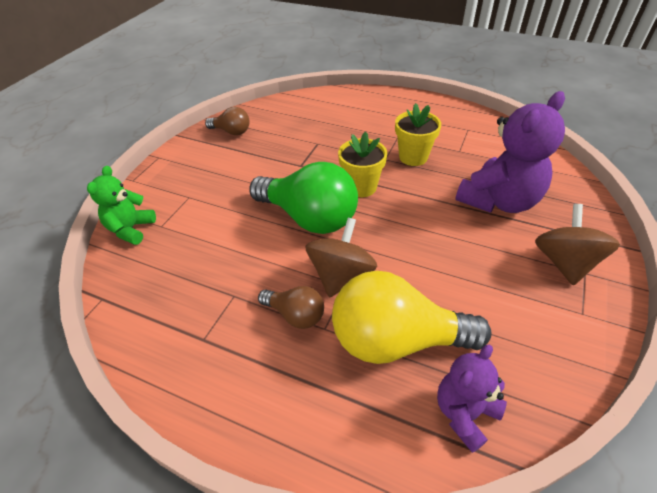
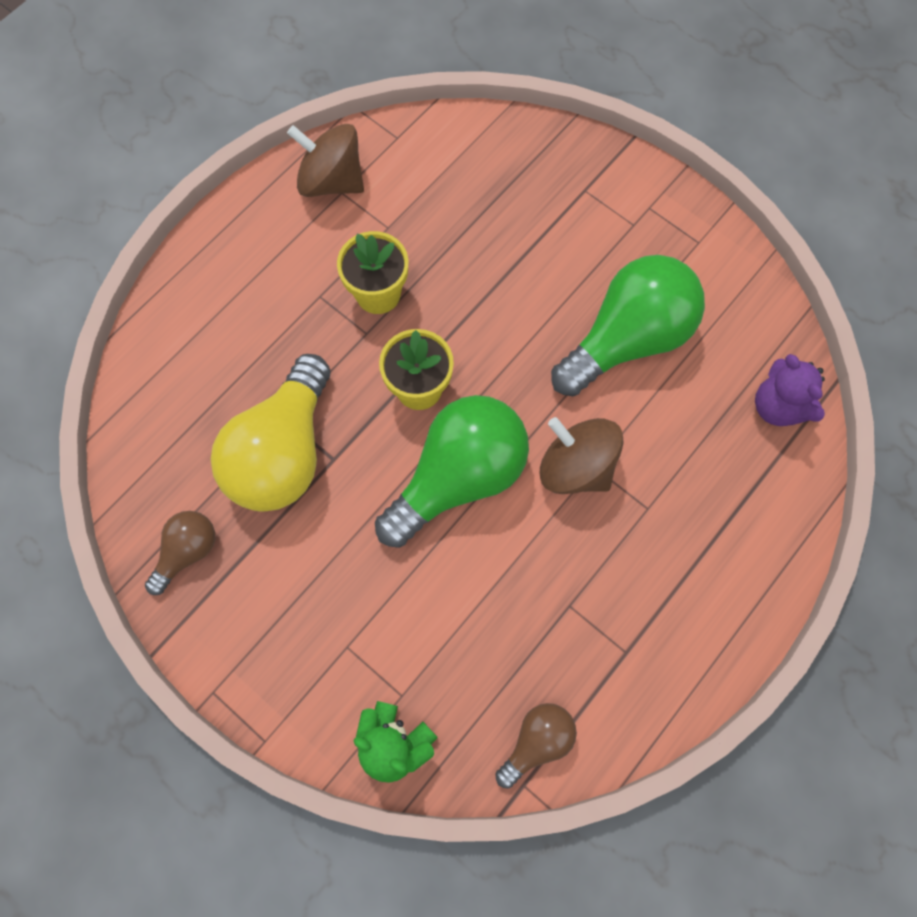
camera: 75 degrees left, 25 degrees up
(295, 315) = (620, 536): brown light bulb -> brown light bulb (537, 742)
(396, 340) = (683, 437): yellow light bulb -> yellow light bulb (283, 452)
(460, 283) = (627, 339): none -> green light bulb
(499, 201) = (509, 231): purple teddy bear -> none
(564, 262) = (630, 218): brown spinning top -> brown spinning top (331, 181)

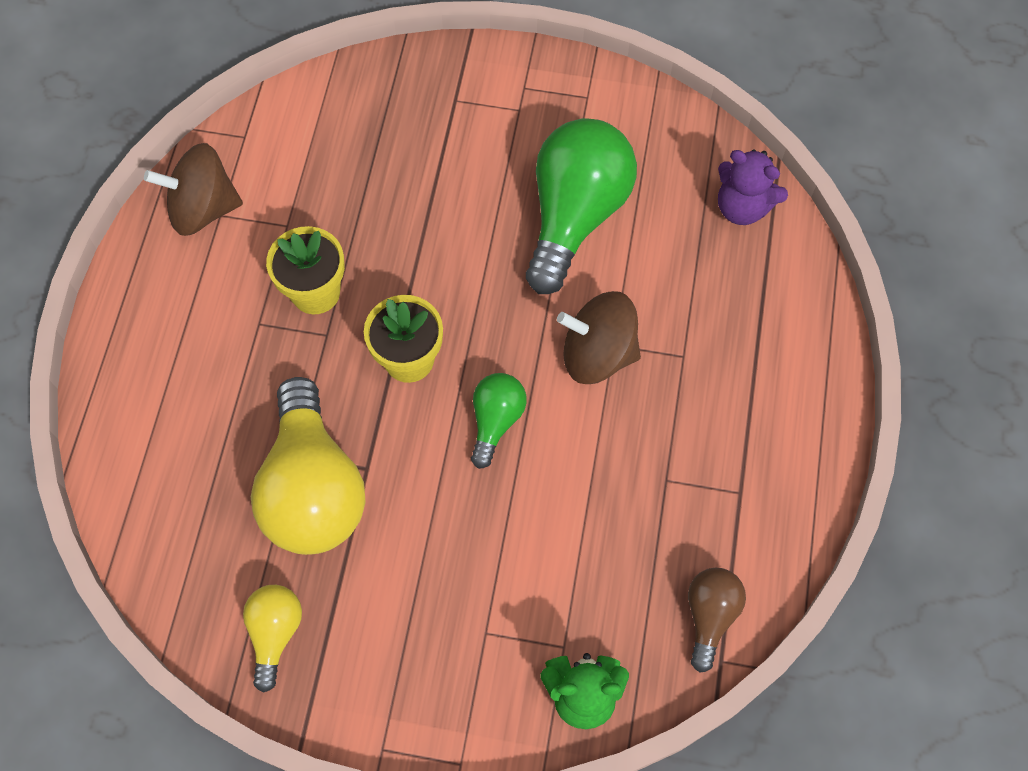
camera: 30 degrees left, 5 degrees down
(187, 552) = (275, 633): brown light bulb -> yellow light bulb
(458, 477) = (496, 421): green light bulb -> green light bulb, size x0.50

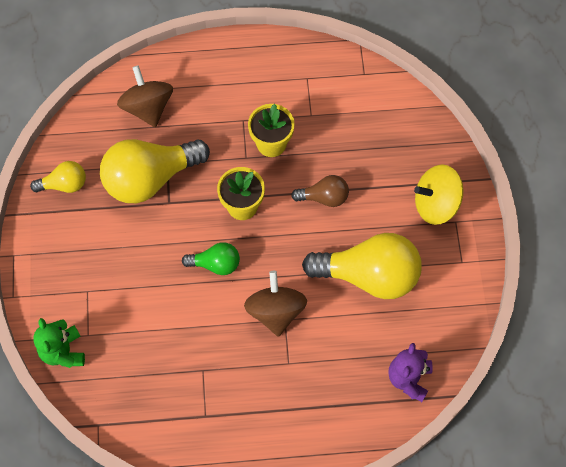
camera: 75 degrees right, 0 degrees up
(203, 209) = (308, 68): brown spinning top -> brown spinning top (148, 107)
(490, 103) = (435, 204): none -> yellow spinning top
(575, 215) = (369, 275): green light bulb -> yellow light bulb
(709, 616) = (123, 413): brown light bulb -> brown light bulb (324, 197)

